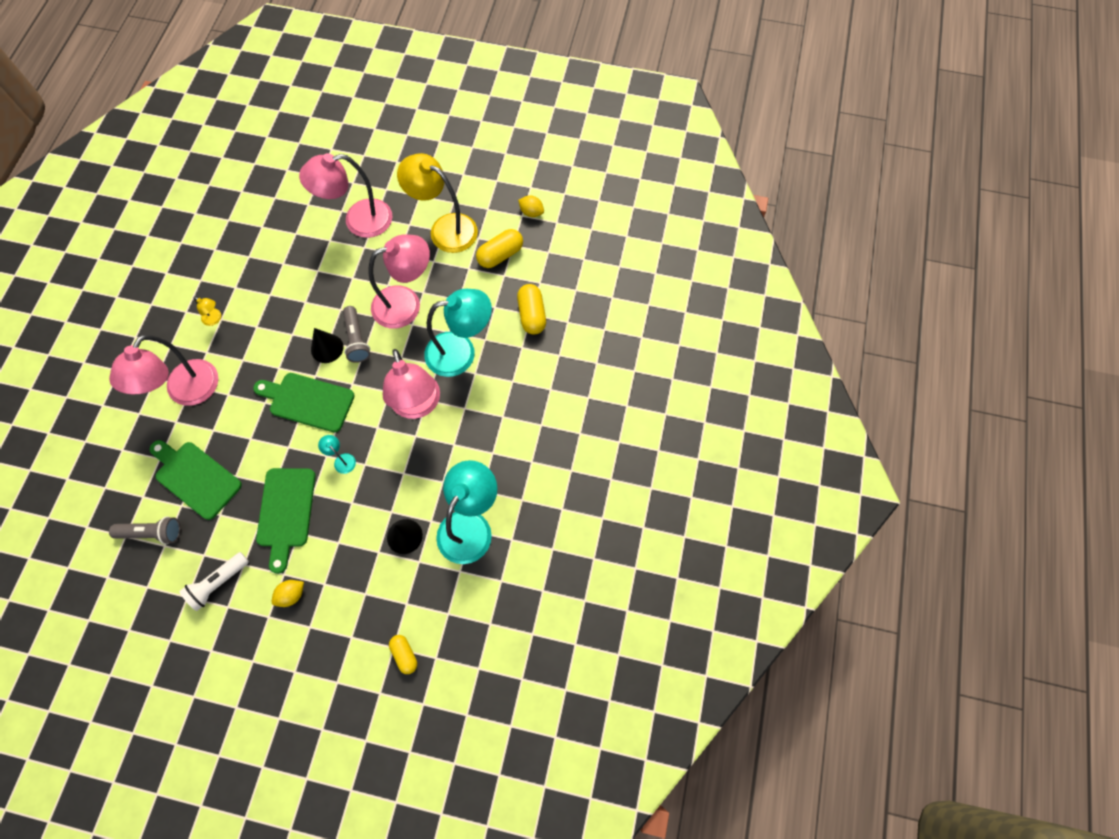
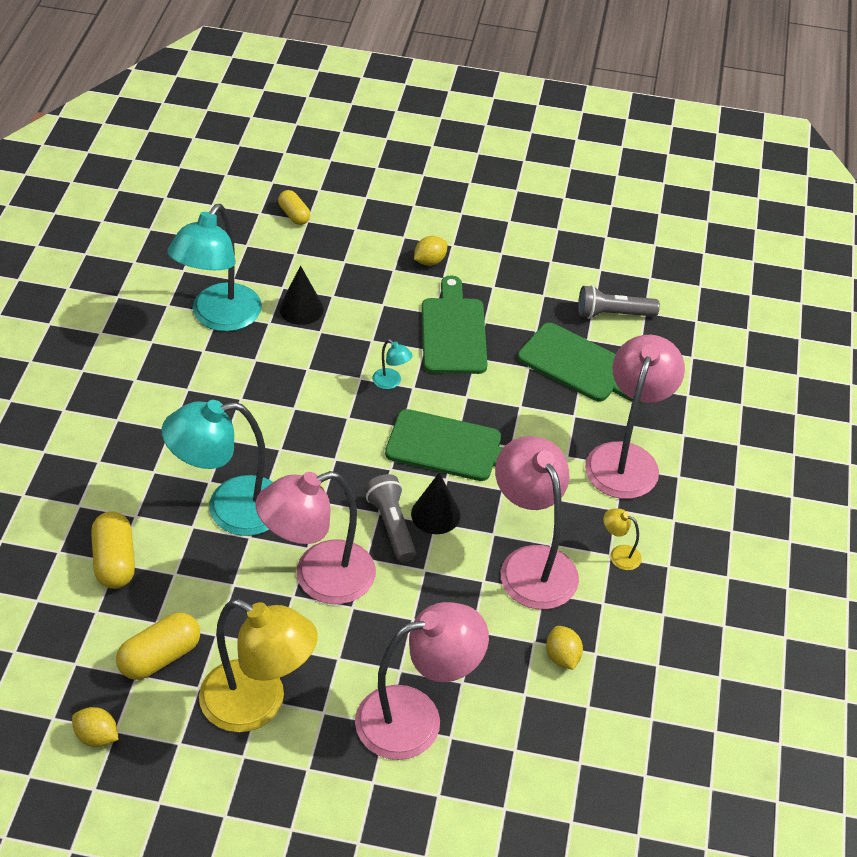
camera: 175 degrees right, 20 degrees down
(218, 583) = (518, 271): white flashlight -> none
(268, 254) = (562, 657): none -> yellow lemon
(418, 405) = (292, 442): pink lamp -> pink lamp (531, 563)

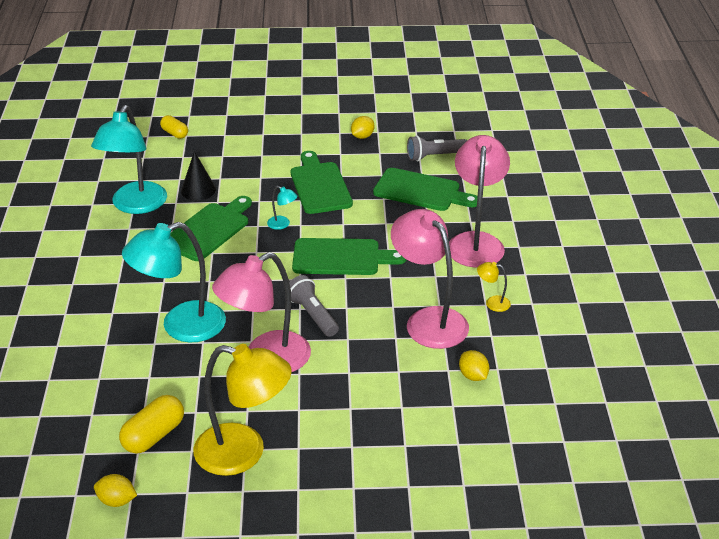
camera: 10 degrees left, 10 degrees down
(115, 561) = (97, 377): yellow capsule -> none
(299, 372) = (209, 230): none -> green cutting board
(416, 717) = (373, 437): pink lamp -> none
(430, 261) = (287, 146): yellow lemon -> yellow lemon (362, 136)
(435, 514) = (344, 302): black cone -> none

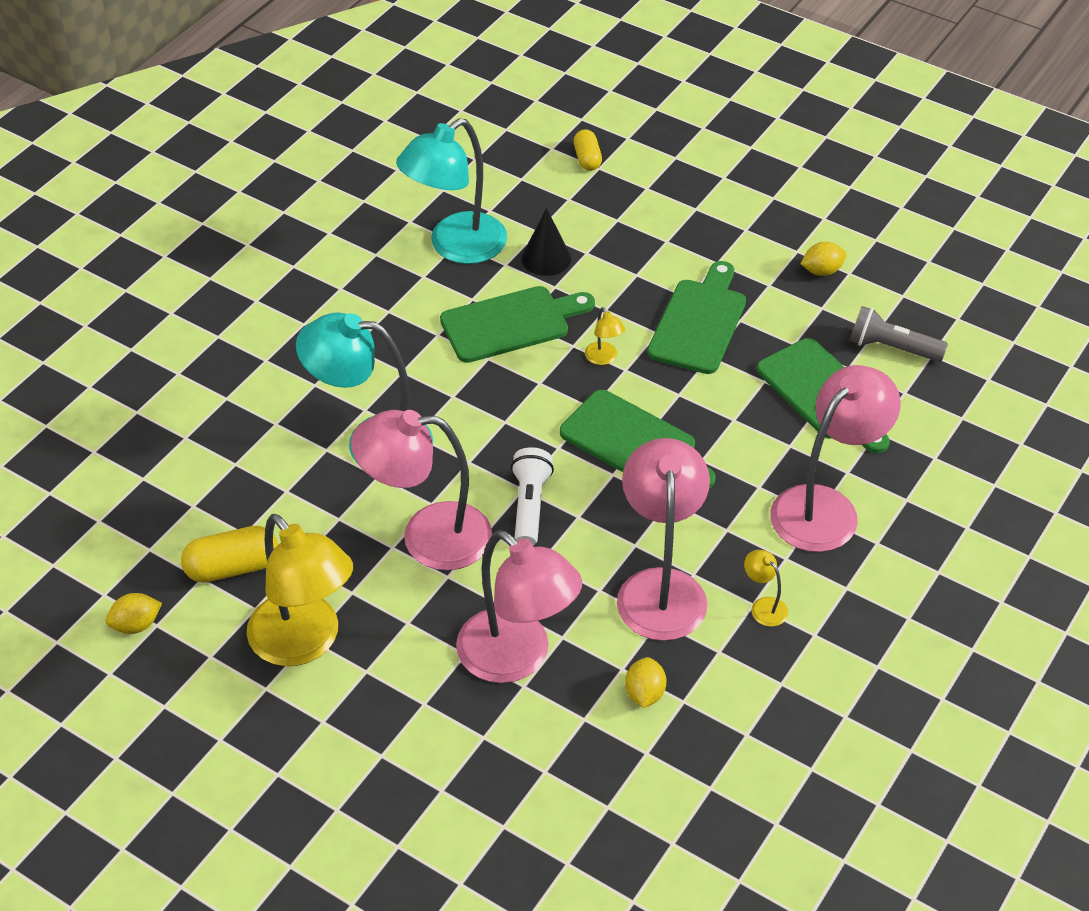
camera: 35 degrees right, 10 degrees up
(117, 501) = (136, 625): yellow lemon -> yellow lemon turned 75 degrees counterclockwise
(282, 224) = (604, 358): turquoise lamp -> yellow lamp
(312, 315) = (529, 506): grey flashlight -> white flashlight
(383, 395) = (517, 658): none -> pink lamp

